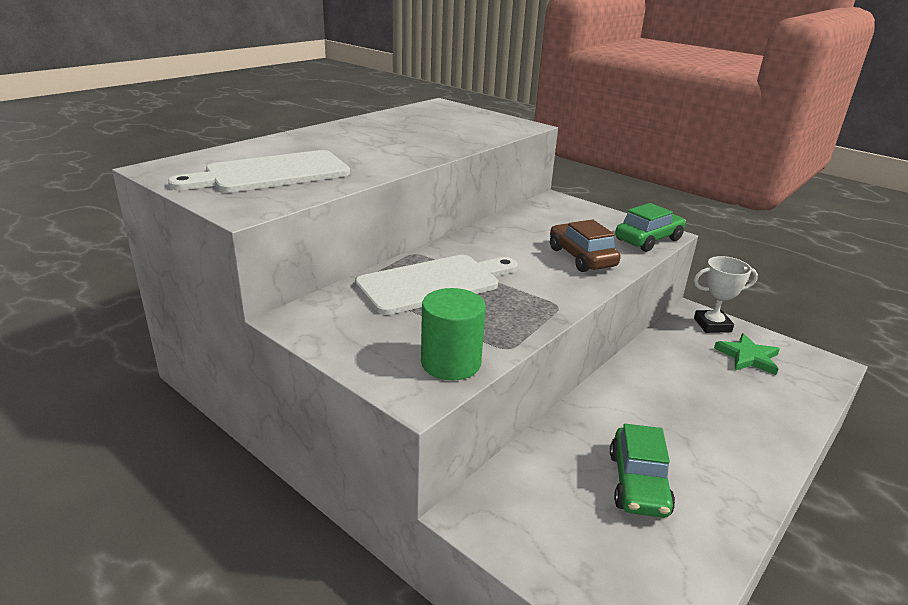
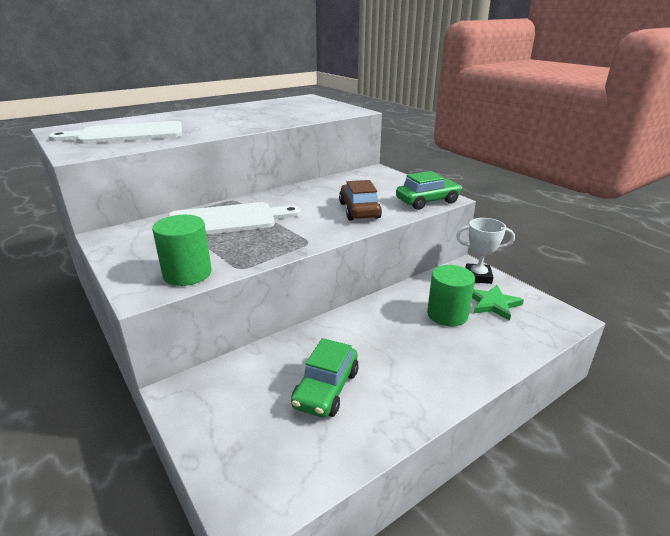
camera: 15 degrees right, 0 degrees up
(709, 375) = (447, 314): none -> green cylinder

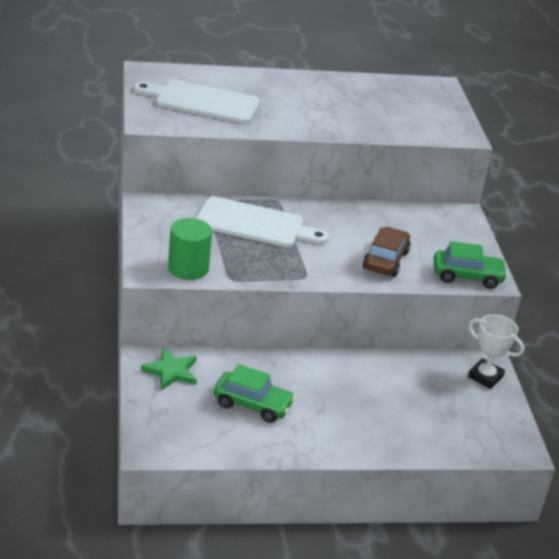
camera: 25 degrees right, 5 degrees up
(326, 389) = (252, 404): green car -> green car turned 120 degrees counterclockwise
(447, 314) = (411, 396): green cylinder -> none
(493, 304) = (466, 407): green star -> green star (171, 372)

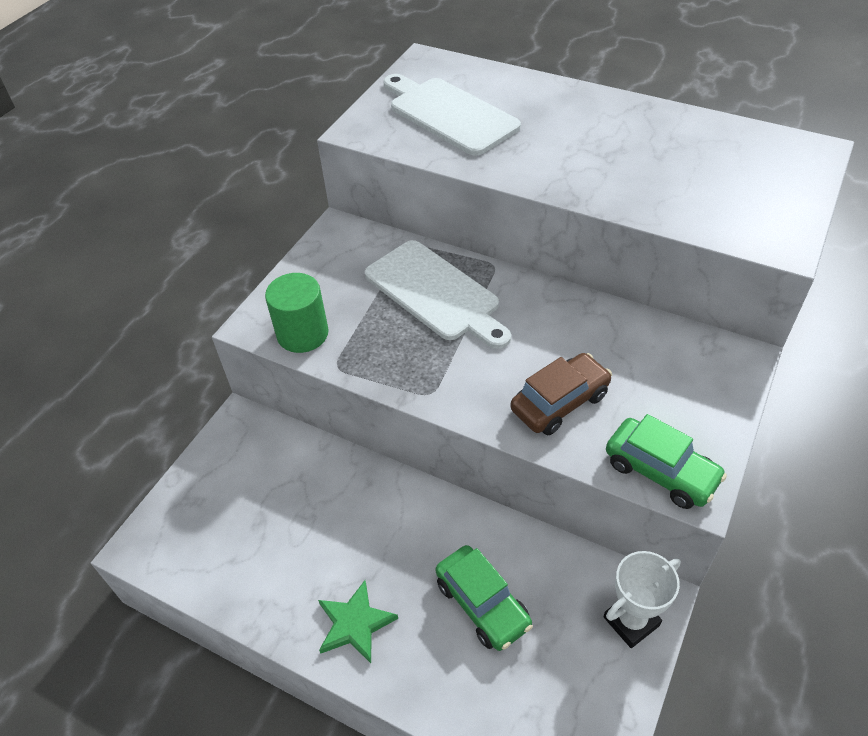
camera: 40 degrees right, 15 degrees up
(171, 372) = (250, 449): green star -> green star (355, 624)
(252, 404) = (296, 534): green car -> green car (482, 604)
(485, 377) = (631, 621): white trophy -> white trophy turned 75 degrees clockwise

